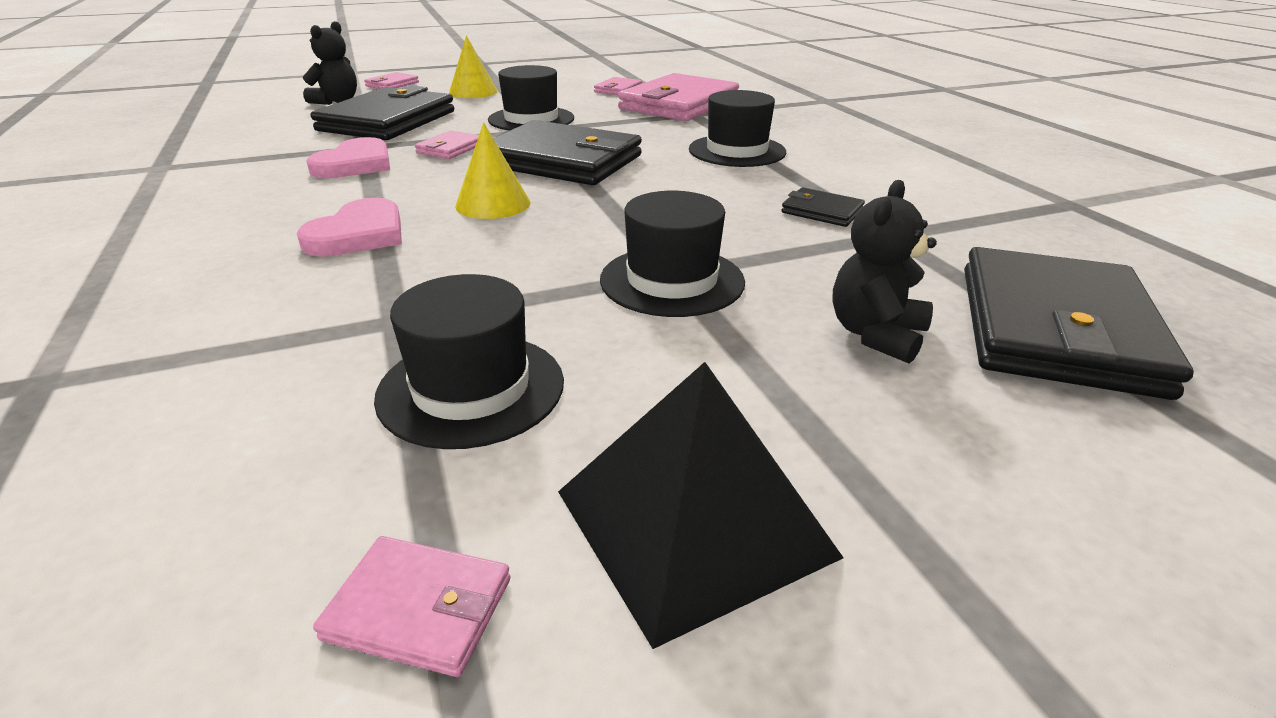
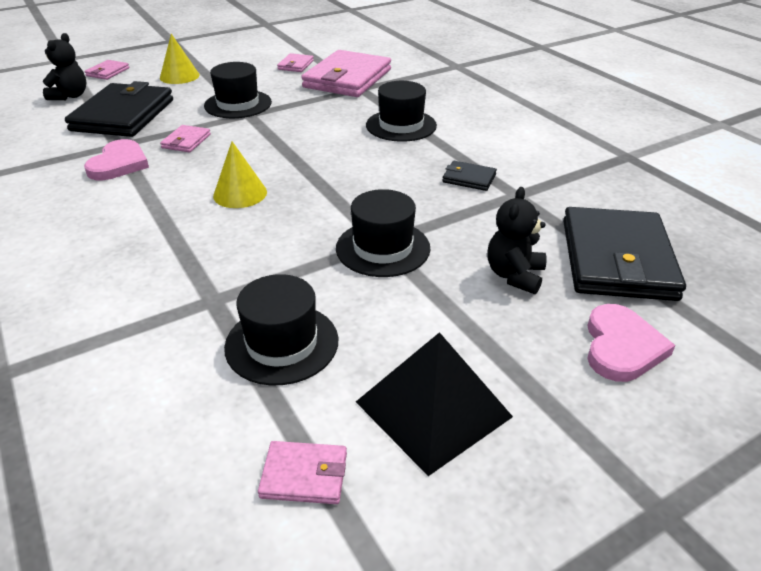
camera: 10 degrees left, 5 degrees up
(359, 234) = (154, 231): pink heart -> pink heart (621, 347)
(562, 161) = (276, 146): black wallet -> none

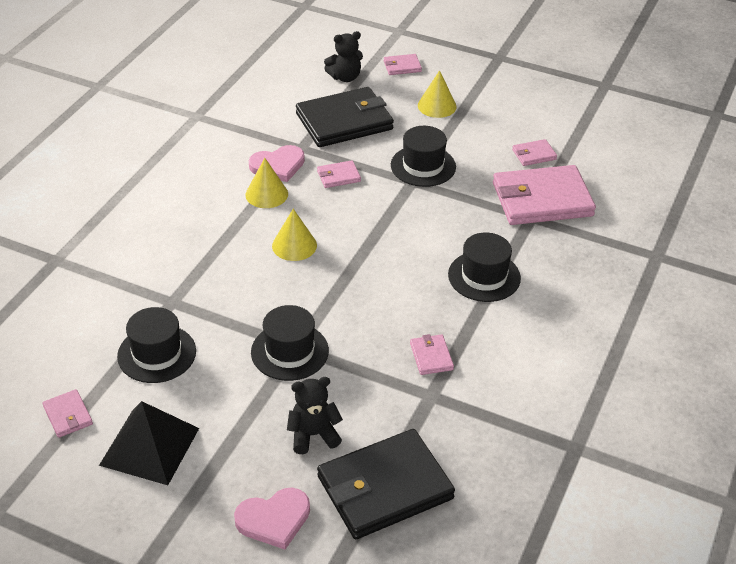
camera: 55 degrees right, 5 degrees up
(146, 183) = (266, 194): none -> yellow cone
(469, 178) = (431, 356): black wallet -> pink wallet

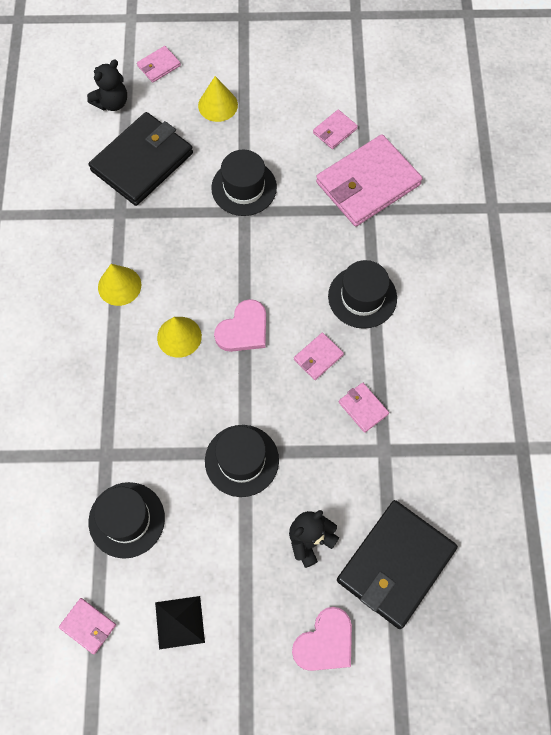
camera: 25 degrees left, 25 degrees up
(149, 446) = (180, 622): black pyramid -> black pyramid, size x0.65
(278, 166) = (110, 245): pink heart -> pink heart (243, 329)
(338, 176) = (174, 234): pink wallet -> pink wallet (318, 357)

